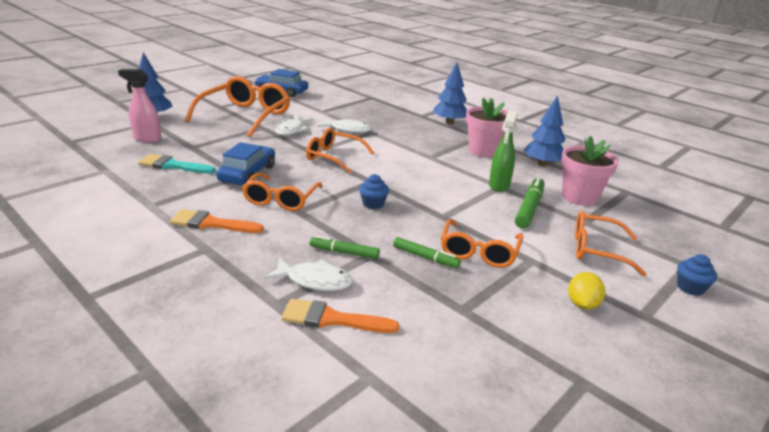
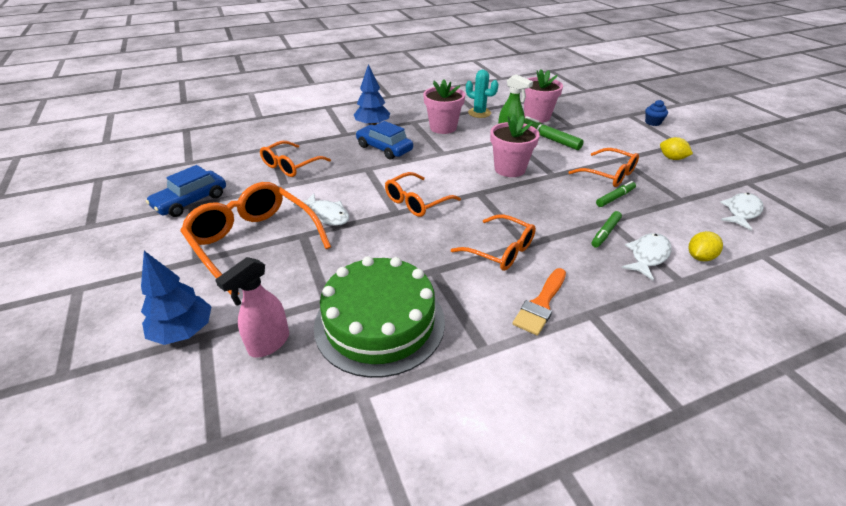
camera: 65 degrees left, 10 degrees up
(173, 165) = (379, 323): turquoise brush -> green cake
(247, 174) = (431, 264): blue car -> blue car (384, 148)
(332, 319) = (699, 257): orange brush -> yellow lemon
(348, 129) = (351, 180): white fish -> white fish (741, 212)
(373, 204) = (524, 201): blue cupcake -> none
(431, 191) = (510, 169): none -> pink flower pot
(542, 164) = (479, 113): blue tree -> turquoise cactus
(596, 250) = (609, 134): orange glasses -> orange glasses (291, 165)

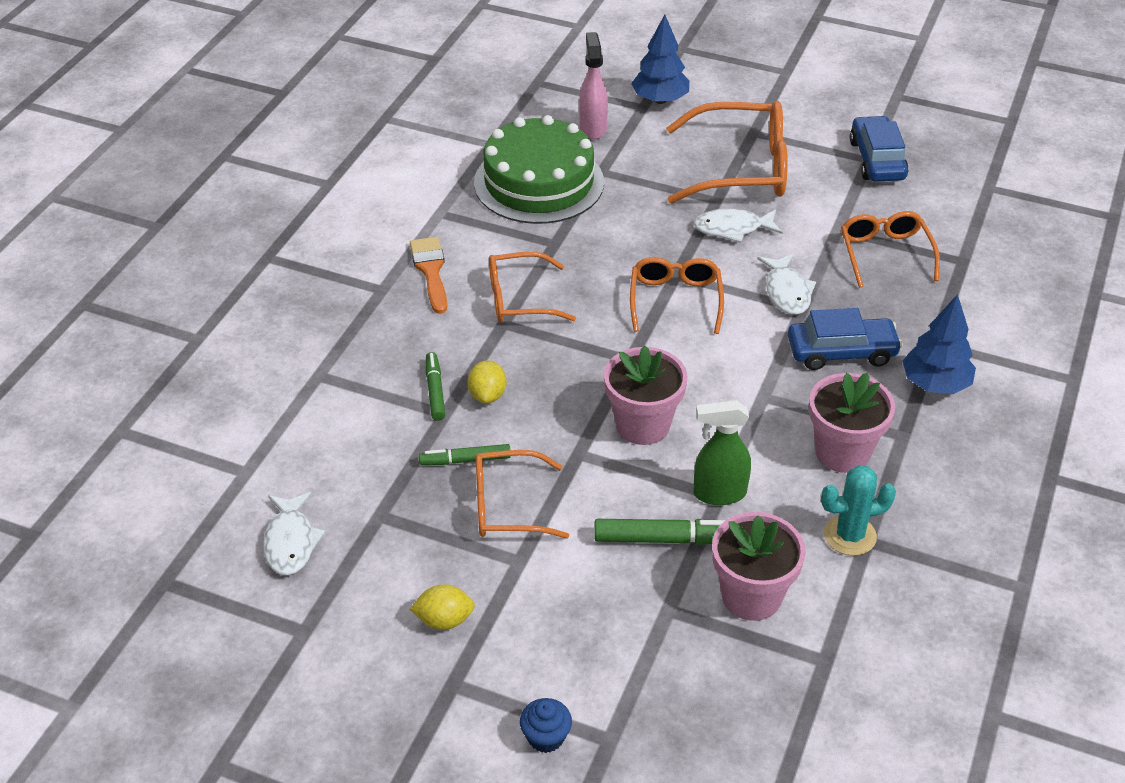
camera: 135 degrees right, 5 degrees up
(615, 197) = (465, 460): green marker -> green marker turned 75 degrees clockwise
(648, 256) = (369, 387): white fish -> white fish (787, 292)
(699, 257) = (313, 420): yellow lemon -> yellow lemon (487, 395)

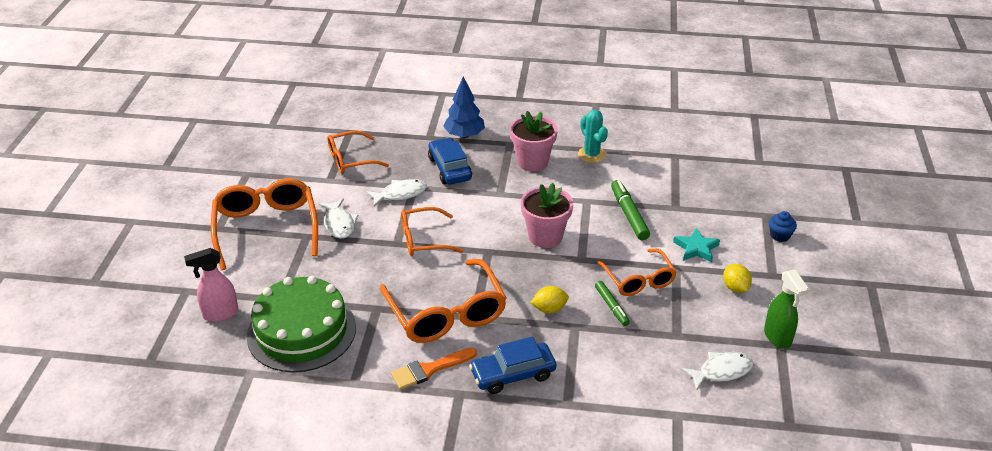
camera: 105 degrees left, 5 degrees down
(435, 391) = (556, 336): green marker -> none
(519, 299) = (446, 314): orange glasses -> orange glasses, size x1.62
(553, 602) = (696, 248): none -> turquoise star
(660, 100) = (175, 282): blue tree -> none
(719, 493) = (585, 200): green spray bottle -> green spray bottle (777, 337)
(751, 596) = (650, 181): pink flower pot -> none
(877, 160) = (247, 170): blue car -> blue car (513, 374)

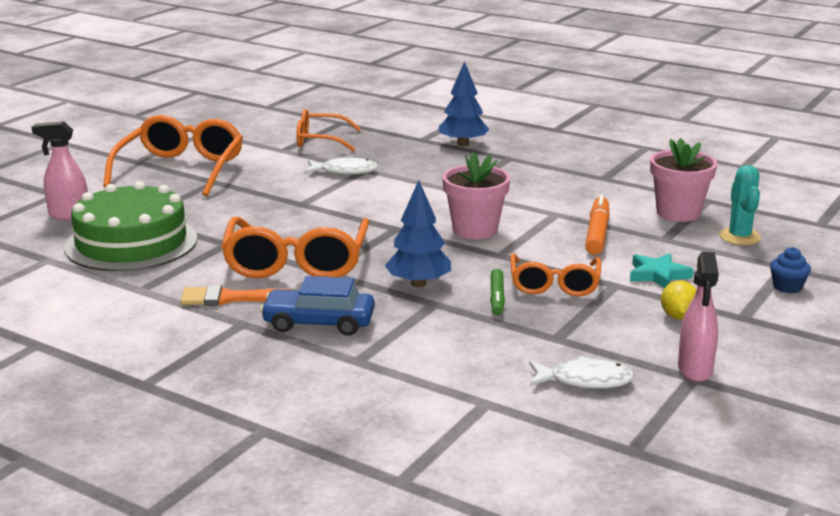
camera: 25 degrees right, 15 degrees down
(339, 224) = (257, 180): white fish -> none
(423, 239) = (333, 206): orange glasses -> none
(450, 168) = (419, 164): blue car -> none
(532, 162) = (521, 175): pink flower pot -> pink flower pot (678, 213)
(549, 309) = (418, 284): yellow lemon -> blue tree
(591, 154) = (599, 181): turquoise cactus -> turquoise cactus (739, 237)
(629, 214) = (597, 233): green marker -> orange marker
(777, 337) = (695, 370): green spray bottle -> pink spray bottle

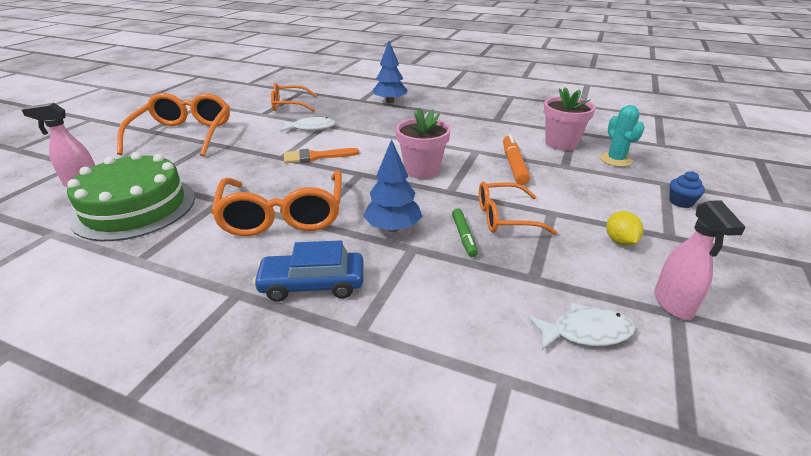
camera: 10 degrees left, 10 degrees up
(230, 298) = (224, 262): orange brush -> orange brush (316, 157)
(554, 284) = (505, 217): orange glasses -> orange glasses turned 90 degrees clockwise
(658, 275) = (579, 200): turquoise star -> none

